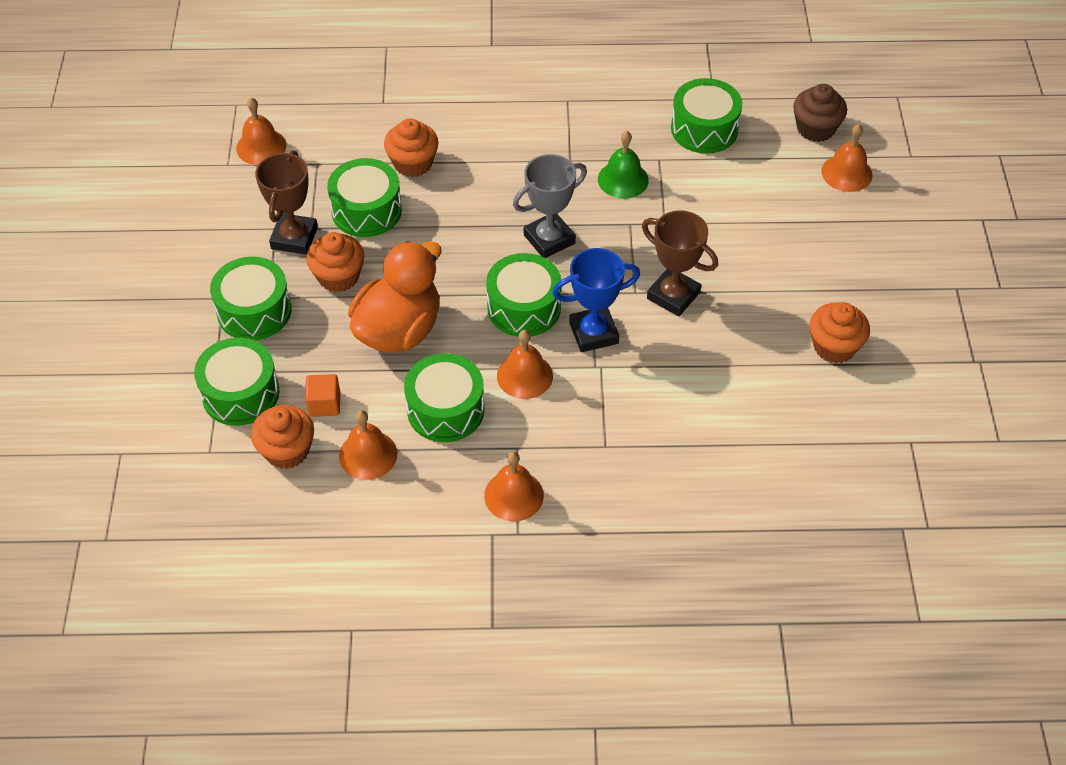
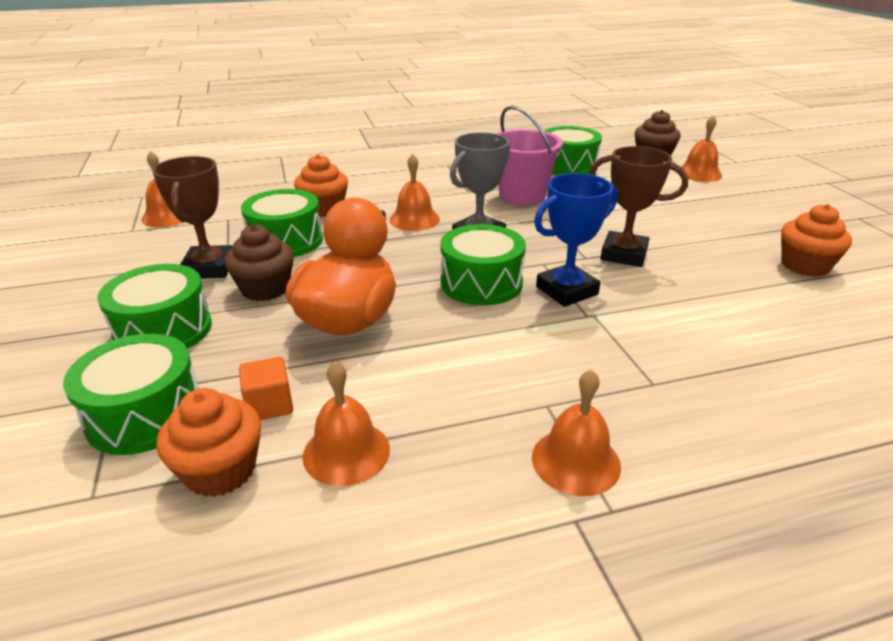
camera: 15 degrees left, 20 degrees down
(338, 276) = (265, 289): orange cupcake -> brown cupcake
(445, 409) = (435, 382): green drum -> none
(524, 376) = (515, 335): orange bell -> orange bell (414, 219)
(623, 179) = (522, 196): green bell -> pink bucket

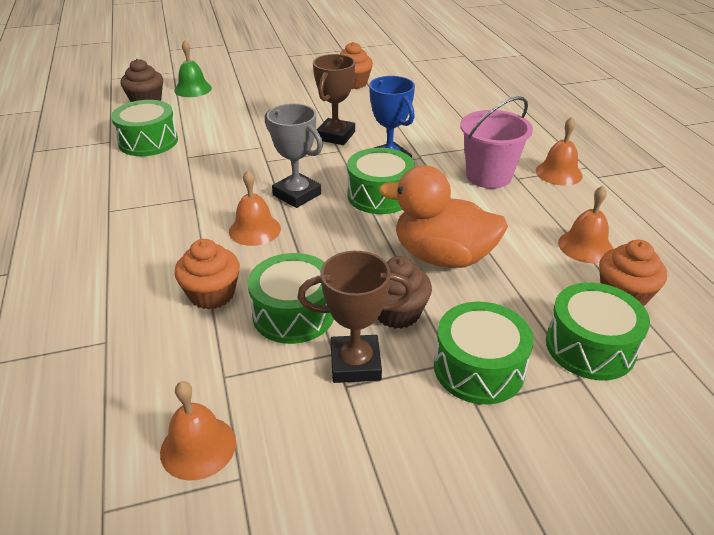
camera: 90 degrees left, 5 degrees up
(269, 405) = (556, 284): orange cube -> none
(522, 196) = (215, 169): pink bucket -> pink bucket (488, 176)
(699, 173) = (193, 89): orange bell -> green bell

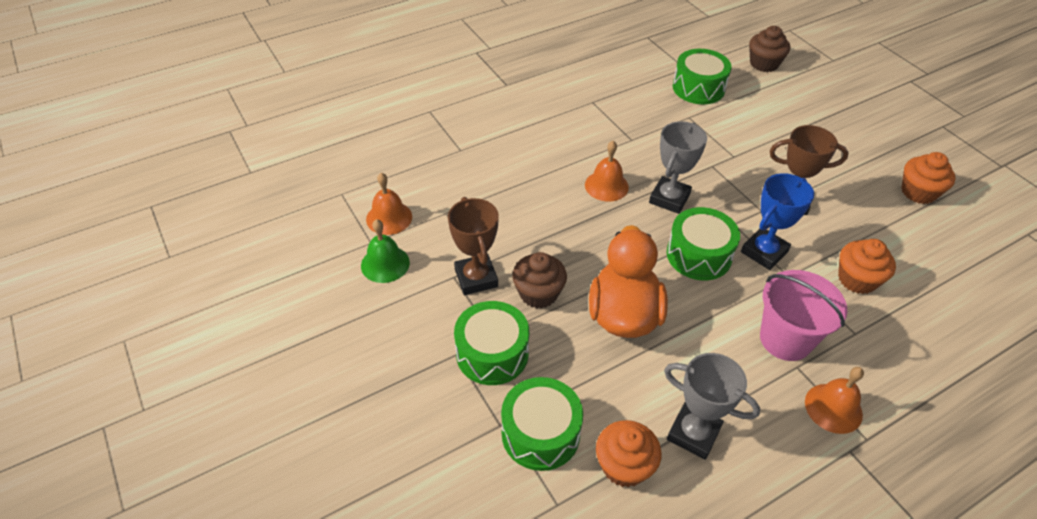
camera: 75 degrees right, 10 degrees up
(193, 89) = (809, 83): green bell -> green bell (385, 264)
(212, 294) = (521, 184): orange cupcake -> orange cupcake (857, 279)
(293, 314) = (516, 233): green drum -> none
(585, 246) = (693, 433): orange bell -> grey trophy

